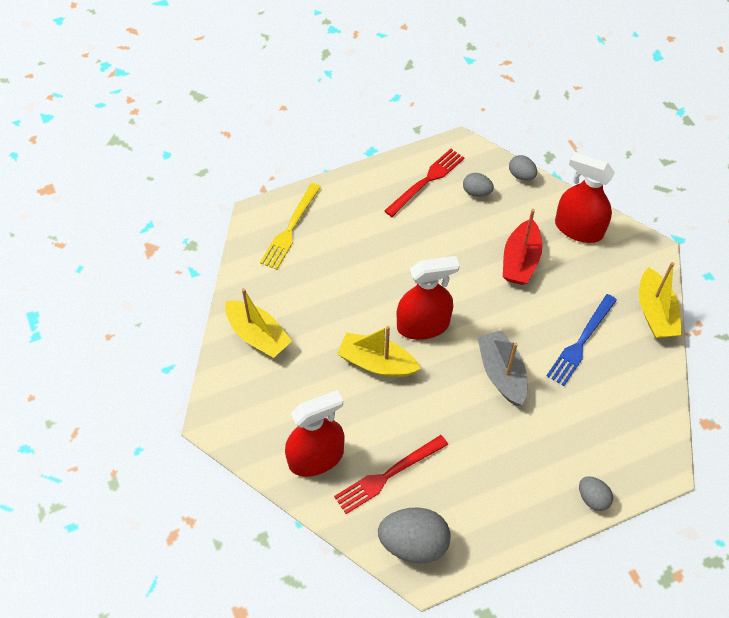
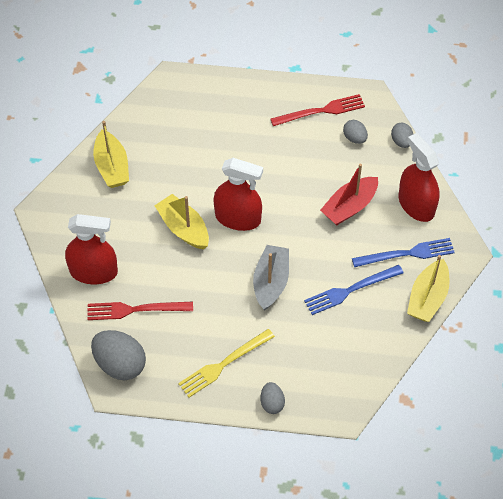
camera: 30 degrees right, 0 degrees up
(290, 229) = (189, 100): yellow fork -> yellow fork (223, 364)
(605, 280) = (407, 254): none -> blue fork

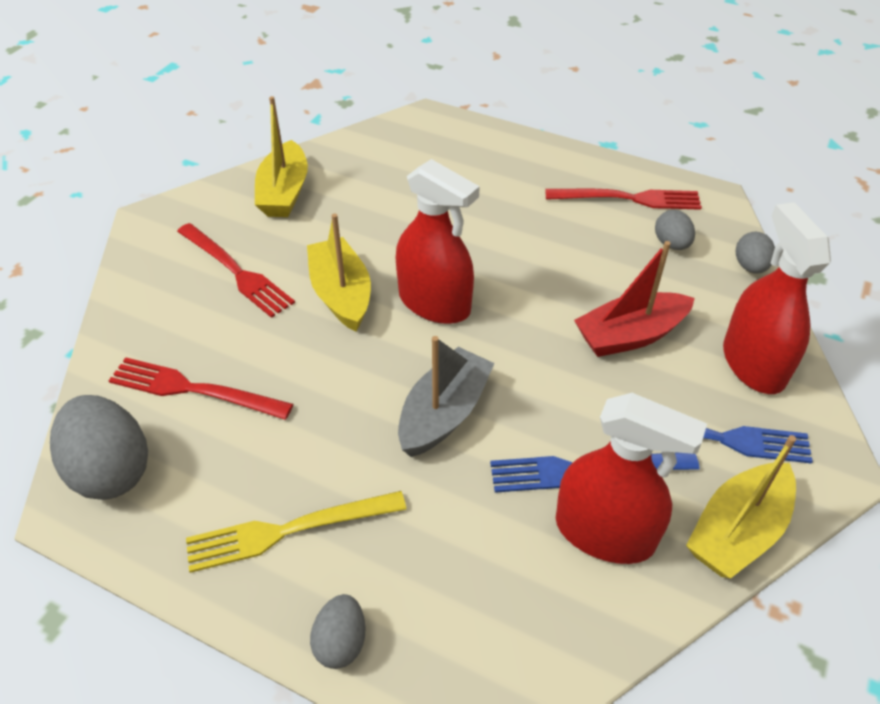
camera: 20 degrees right, 10 degrees down
(94, 272) = (168, 316): red spray bottle -> red spray bottle (604, 532)
(115, 232) = (236, 272): none -> red fork

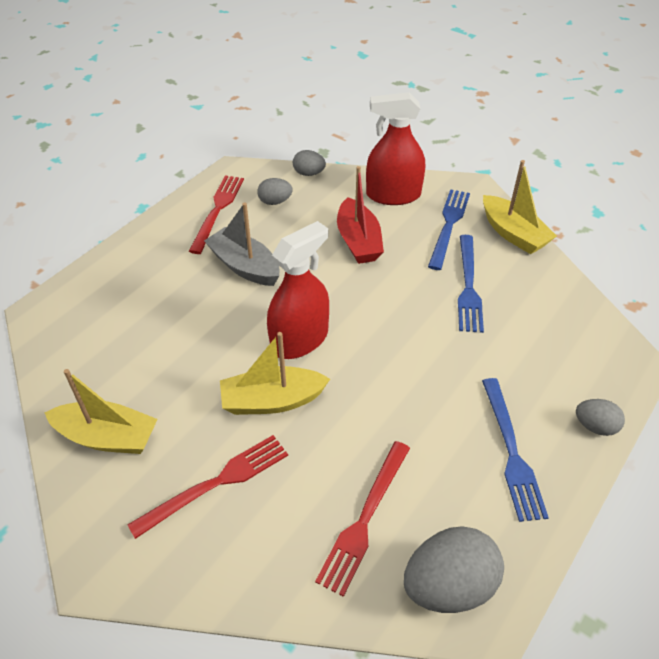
camera: 80 degrees left, 0 degrees up
(288, 530) = (511, 452): yellow fork -> blue fork
(444, 413) = (414, 349): grey boat -> grey boat (244, 266)
(604, 532) = (514, 287): red spray bottle -> none

